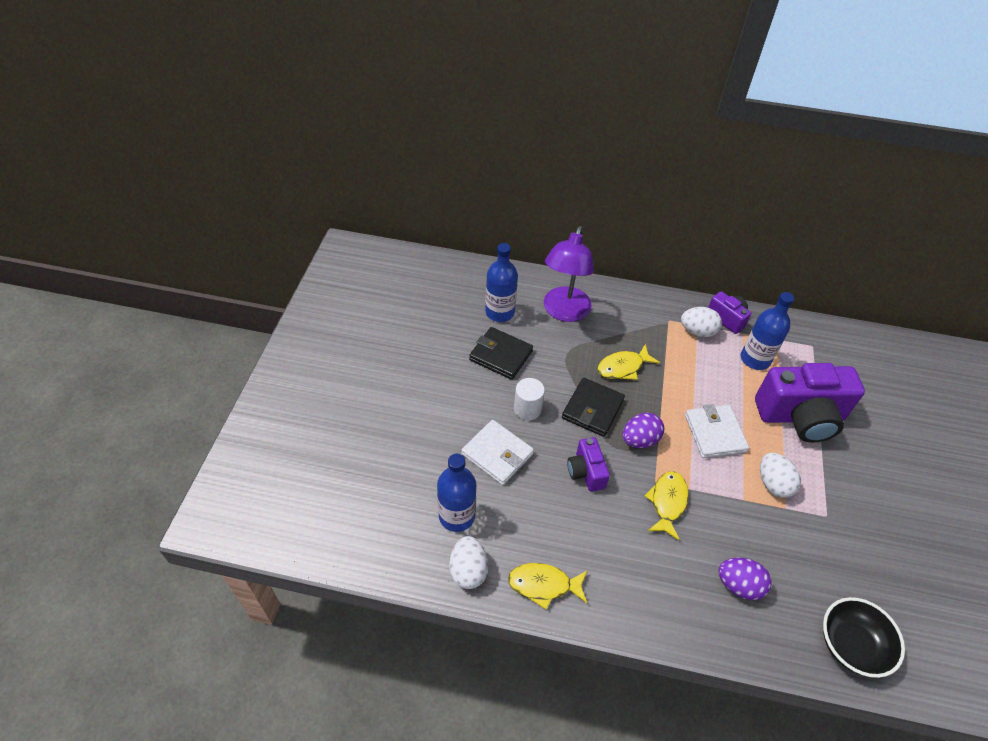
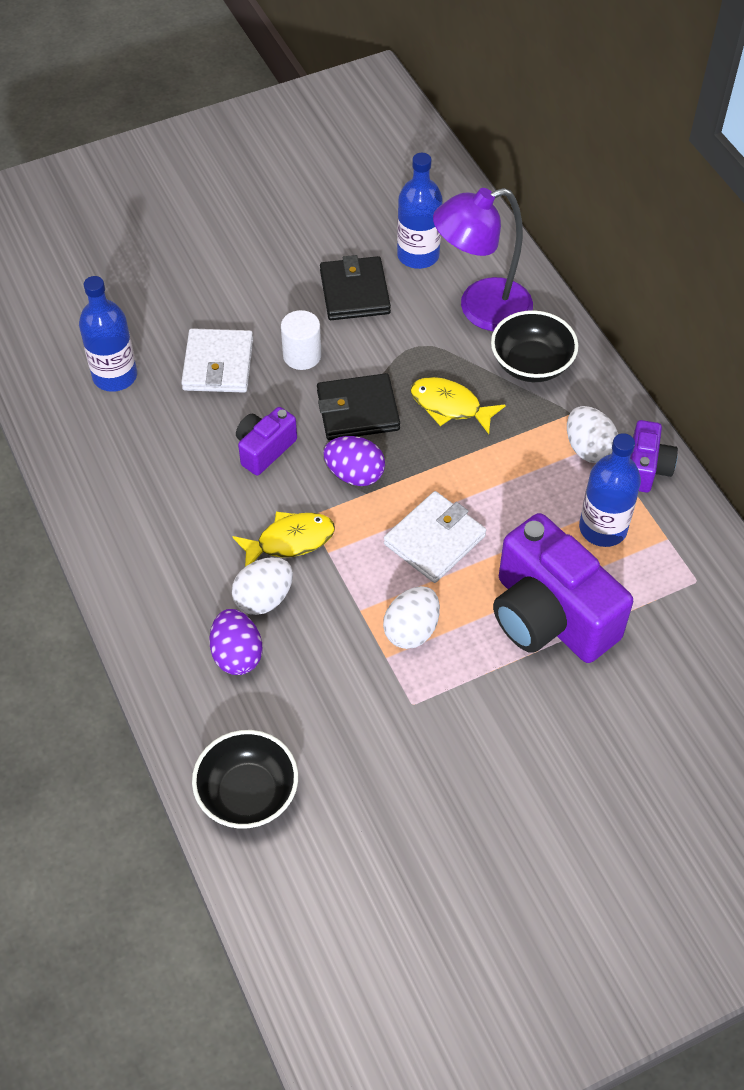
camera: 55 degrees right, 5 degrees up
(468, 570) = (62, 419): white egg -> white egg (264, 598)
(544, 585) = (96, 486): yellow fish -> none
(621, 317) = (531, 364): none -> black bowl

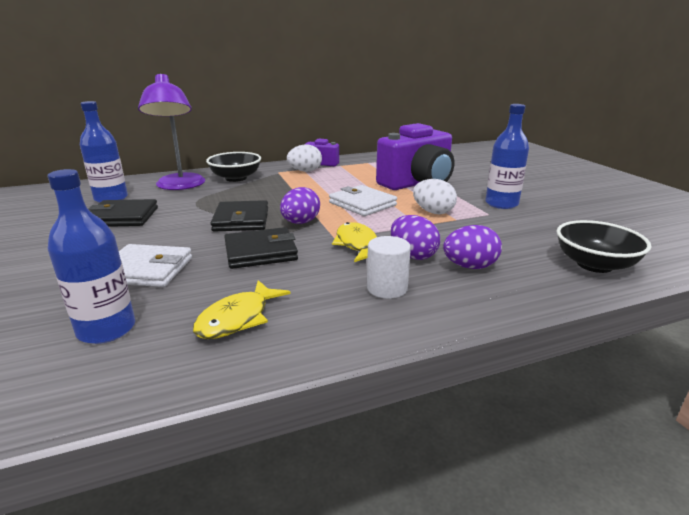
camera: 85 degrees left, 30 degrees down
(264, 449) = (260, 252): purple camera -> black wallet
(264, 598) = (413, 255): white egg -> purple egg
(302, 355) = (170, 236): white cylinder -> white cylinder (387, 288)
(450, 406) = (255, 196): yellow fish -> yellow fish (238, 318)
(603, 528) = (359, 171): blue bottle -> blue bottle (501, 204)

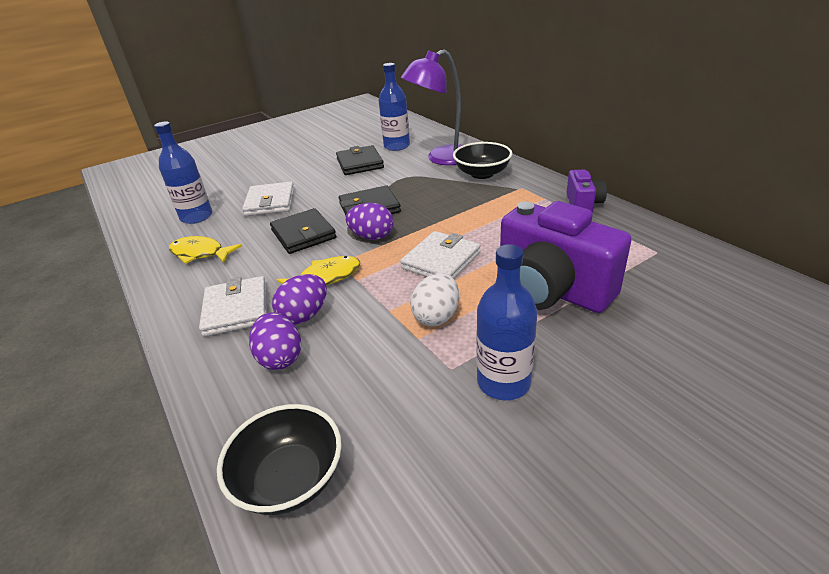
camera: 80 degrees right, 10 degrees up
(305, 171) = (537, 201): white egg -> none
(387, 288) = (236, 309): white cylinder -> white wallet

